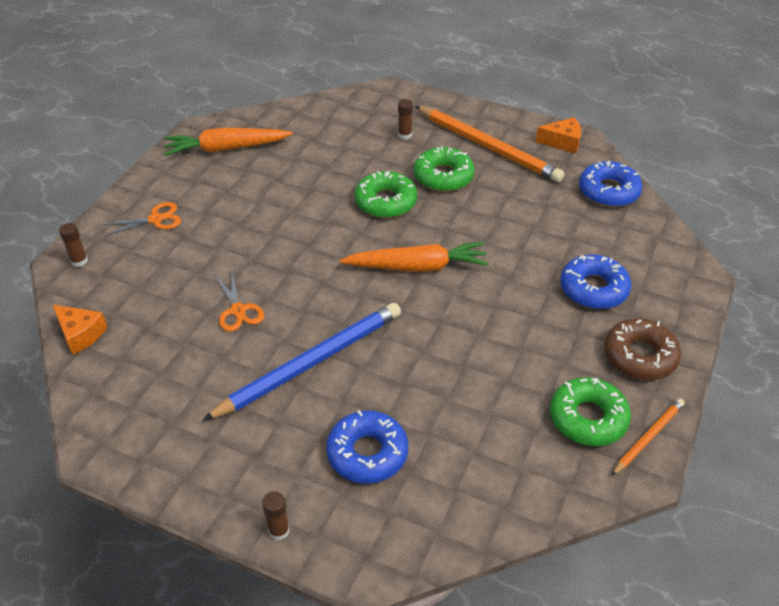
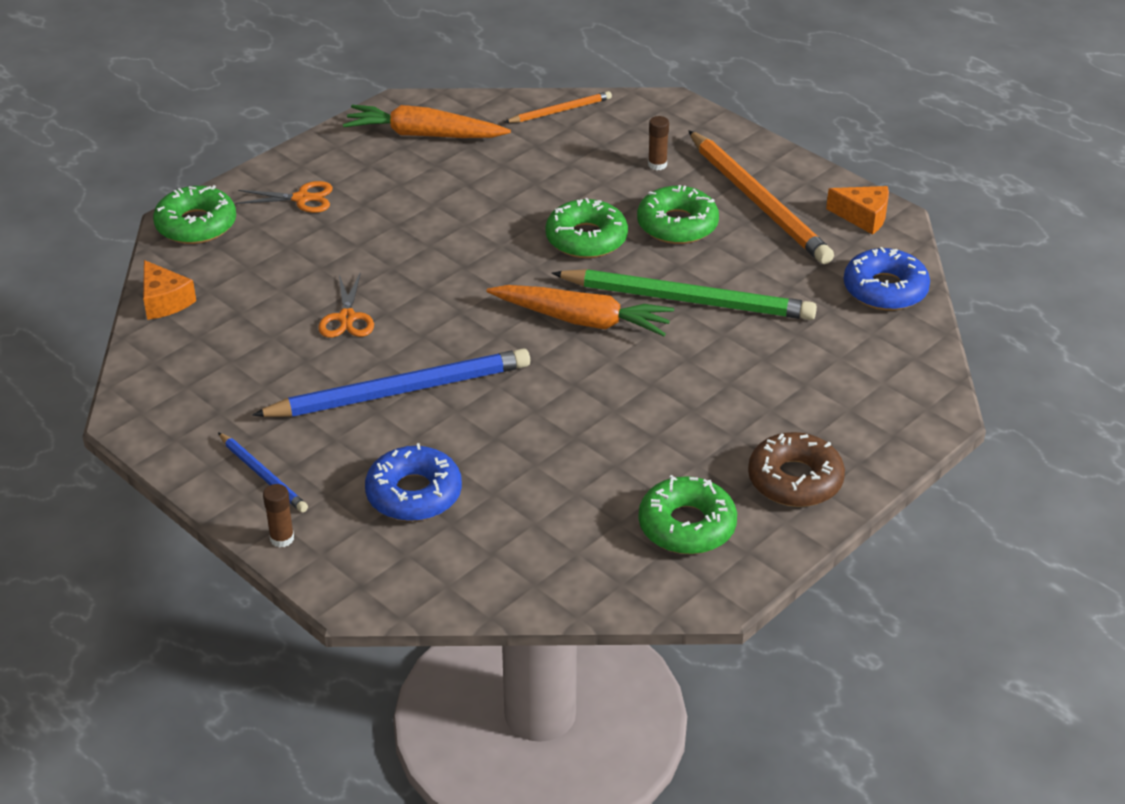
camera: 20 degrees right, 5 degrees down
(79, 261) = (196, 225): brown glue stick -> green donut
(235, 473) = (263, 475): none -> blue pencil
(483, 231) = (688, 300): none -> green pencil
(593, 289) = (787, 395): blue donut -> none
(648, 437) = (746, 563): orange pencil -> orange pencil (560, 111)

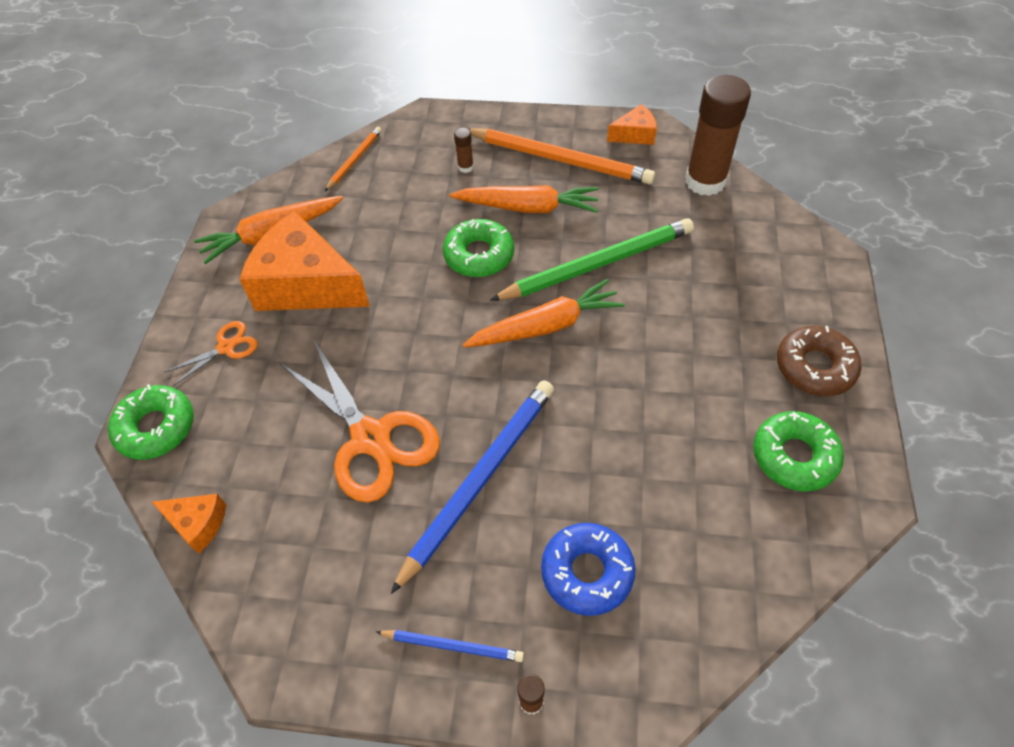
camera: 35 degrees left, 15 degrees up
(347, 318) = (371, 438): orange scissors -> orange scissors, size x2.06
(412, 186) = (306, 284): none -> orange cheese
(677, 225) = (528, 207): green donut -> orange carrot
(885, 289) = (705, 181): blue donut -> brown glue stick

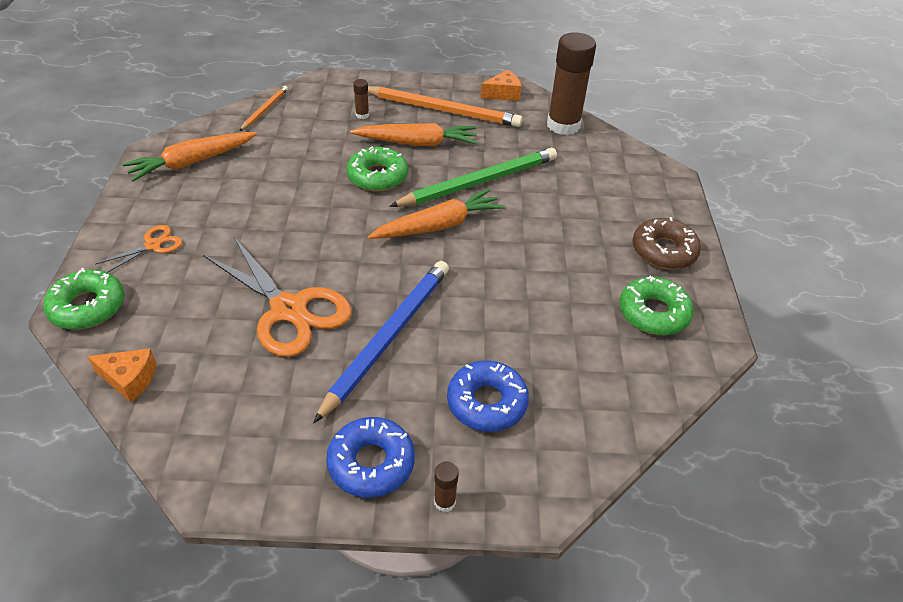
camera: 10 degrees left, 10 degrees down
(306, 284) = (225, 198): orange cheese -> none
(452, 645) = (371, 463): blue pencil -> blue donut

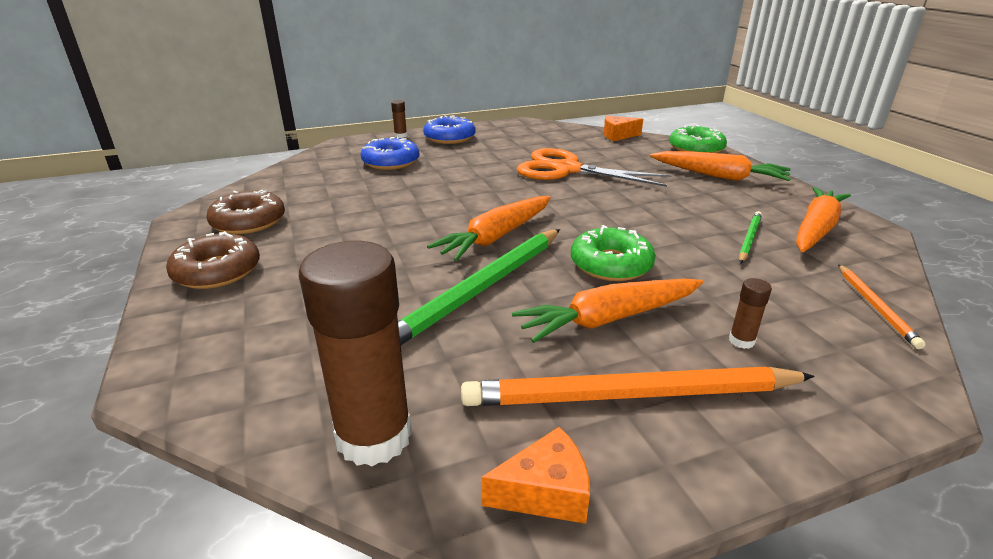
camera: 160 degrees right, 15 degrees down
(153, 245) = (719, 176): orange scissors -> orange carrot
(254, 168) = (749, 239): none -> green pencil
(387, 337) = (481, 171): blue pencil -> none
(503, 94) = (545, 492): orange cheese -> orange cheese turned 150 degrees counterclockwise
(653, 313) = (248, 222): green donut -> brown donut

